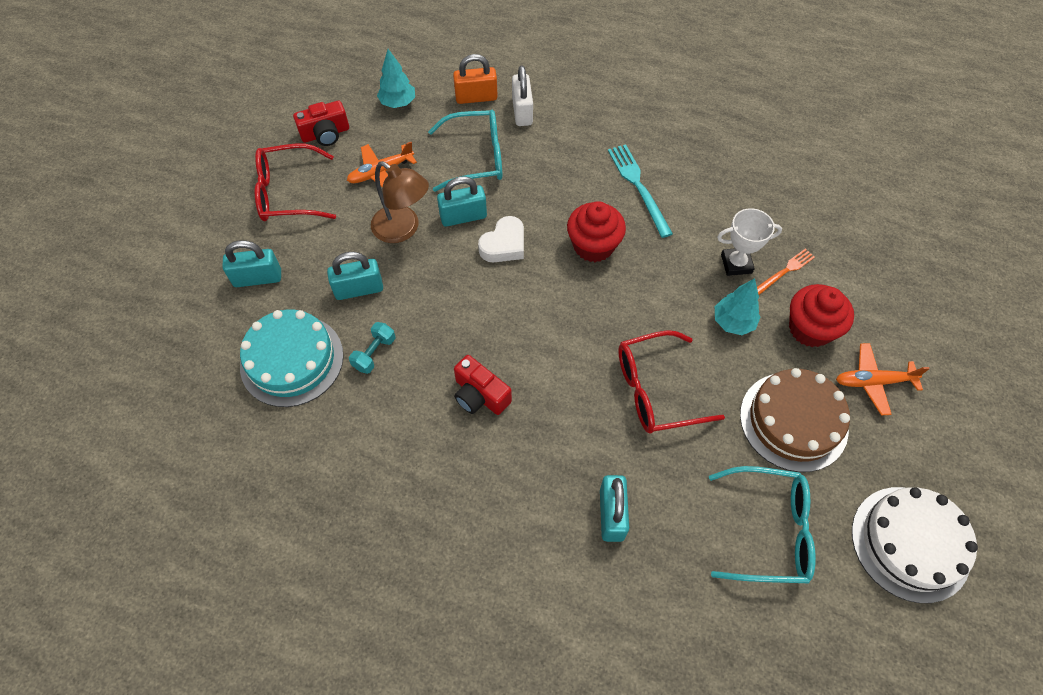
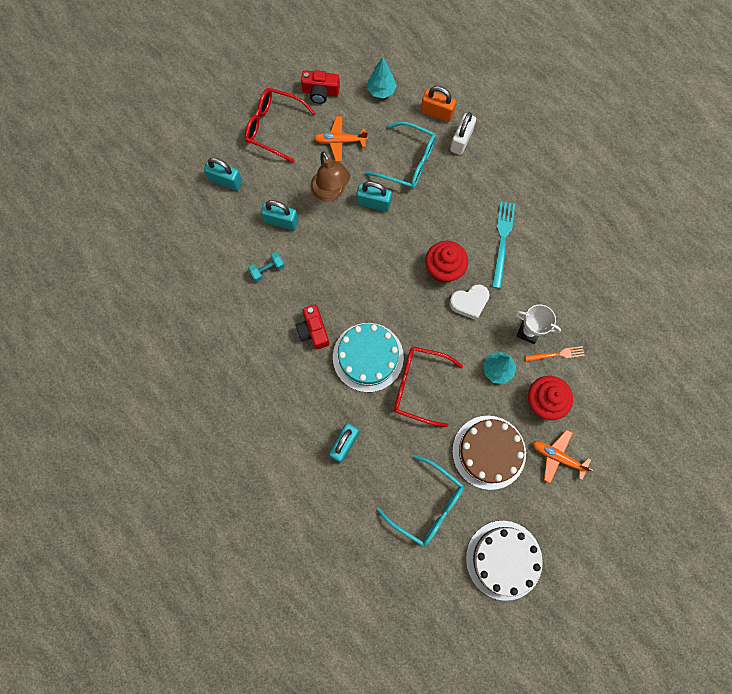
camera: 30 degrees right, 15 degrees up
(292, 360) = (218, 248): turquoise cake -> turquoise cake (368, 357)
(504, 245) = (387, 237): white heart -> white heart (469, 303)

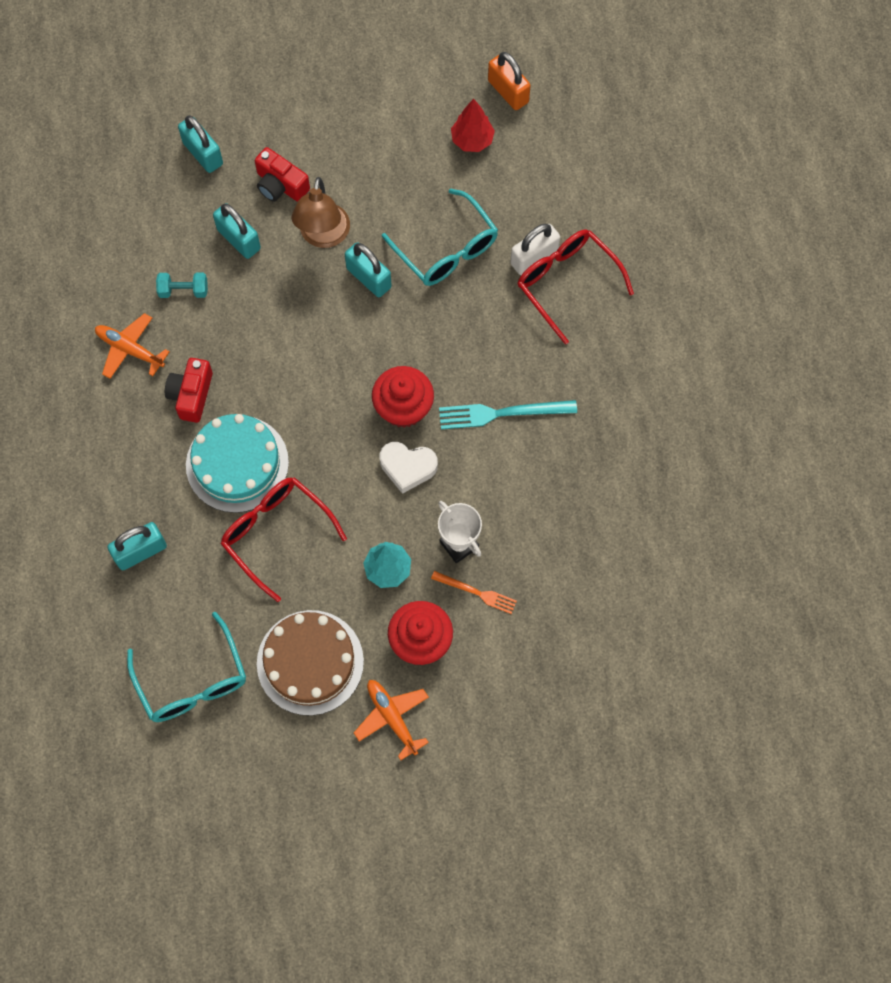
camera: 30 degrees right, 5 degrees down
(274, 127) = (305, 117): red glasses -> red glasses (567, 283)
(320, 92) = (393, 102): red camera -> red camera (280, 185)
(340, 141) = (377, 178): orange plane -> orange plane (130, 349)
(381, 91) = (472, 140): turquoise tree -> red tree
(436, 113) = (526, 205): orange padlock -> orange padlock (508, 91)
(502, 241) = (502, 413): turquoise fork -> turquoise fork turned 135 degrees counterclockwise
(504, 559) = (242, 800): white cake -> none

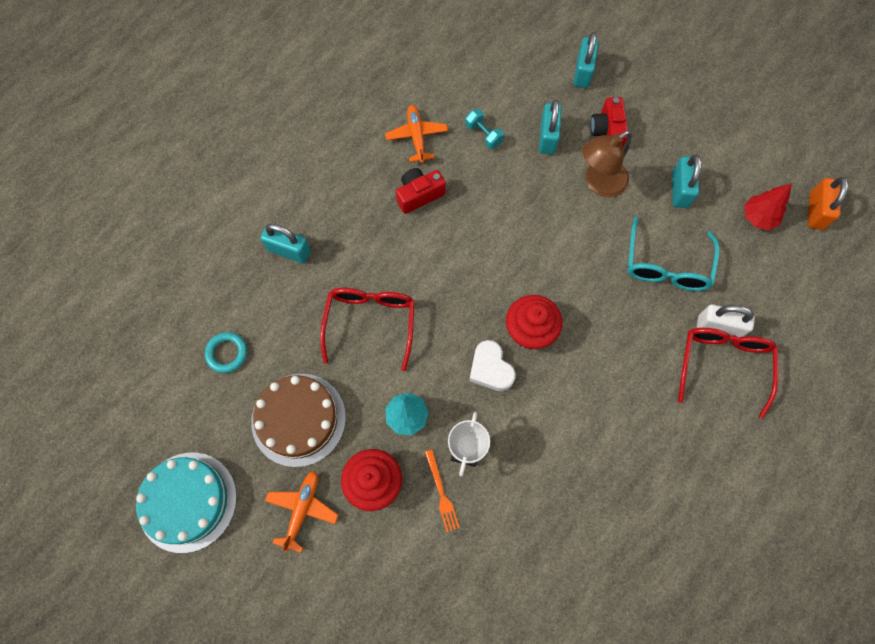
camera: 50 degrees right, 0 degrees up
(192, 680) = (227, 353): turquoise glasses -> turquoise ring
(237, 463) = (397, 259): turquoise cake -> turquoise cake (187, 501)
(369, 278) = (598, 234): turquoise padlock -> turquoise padlock (679, 190)
(502, 413) = (586, 400): turquoise fork -> none

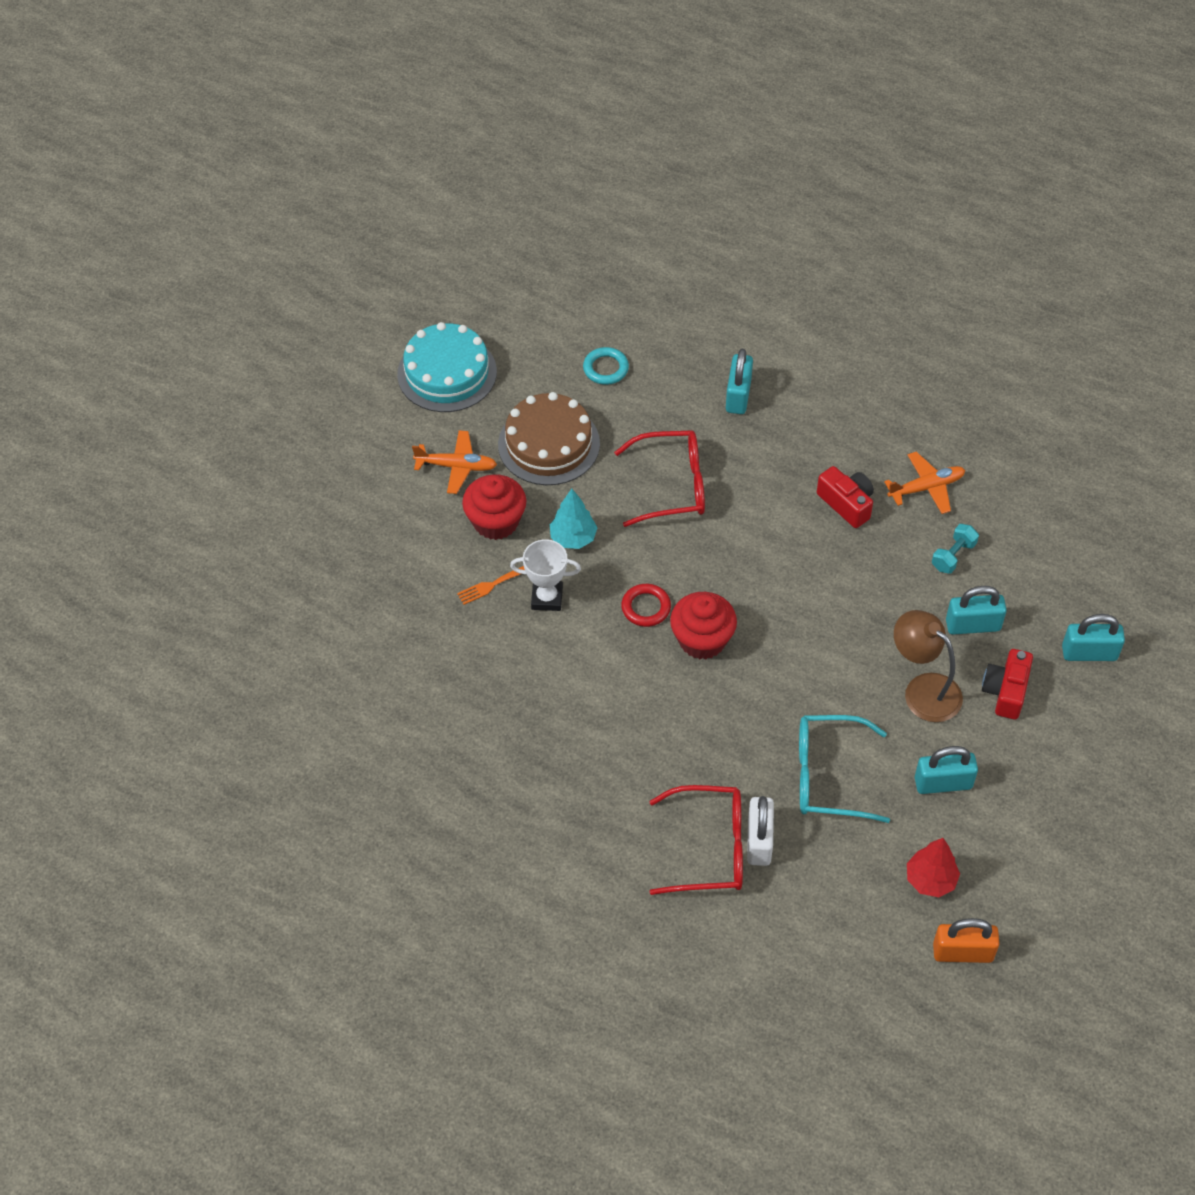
camera: 80 degrees right, 15 degrees down
(490, 369) = (646, 607): white heart -> red ring
(607, 131) = (1006, 691): red camera -> red camera turned 60 degrees counterclockwise

